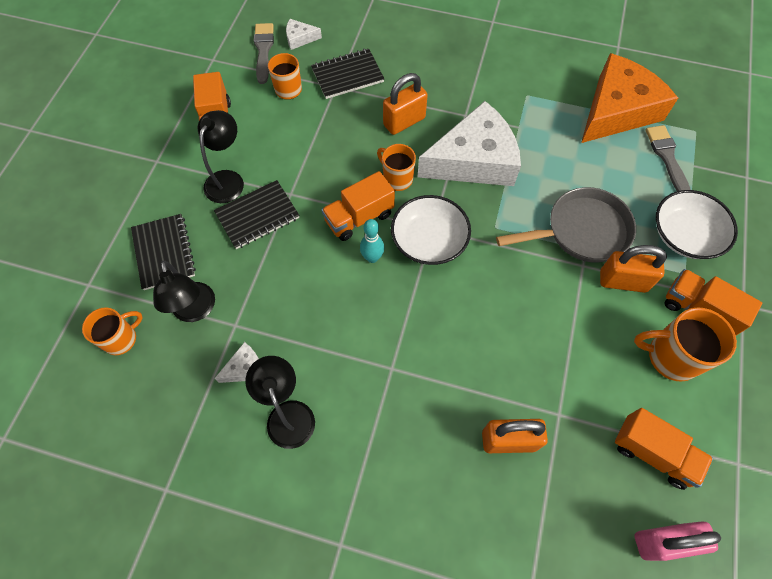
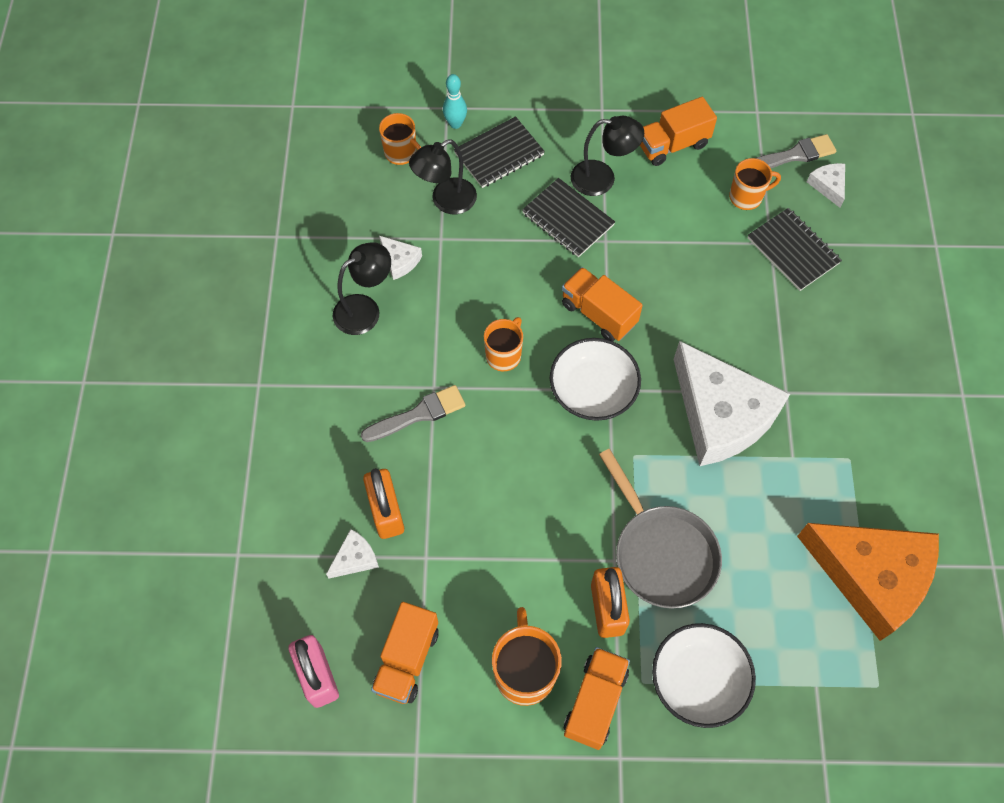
camera: 75 degrees right, 0 degrees up
(372, 257) = (553, 339): turquoise bowling pin -> turquoise bowling pin (455, 124)
(397, 179) = (663, 339): orange mug -> orange mug (504, 355)
(404, 121) = (748, 327): orange padlock -> none
(550, 480) = (355, 558): none -> white cheese
(667, 157) = (815, 649): grey brush -> grey brush (418, 414)

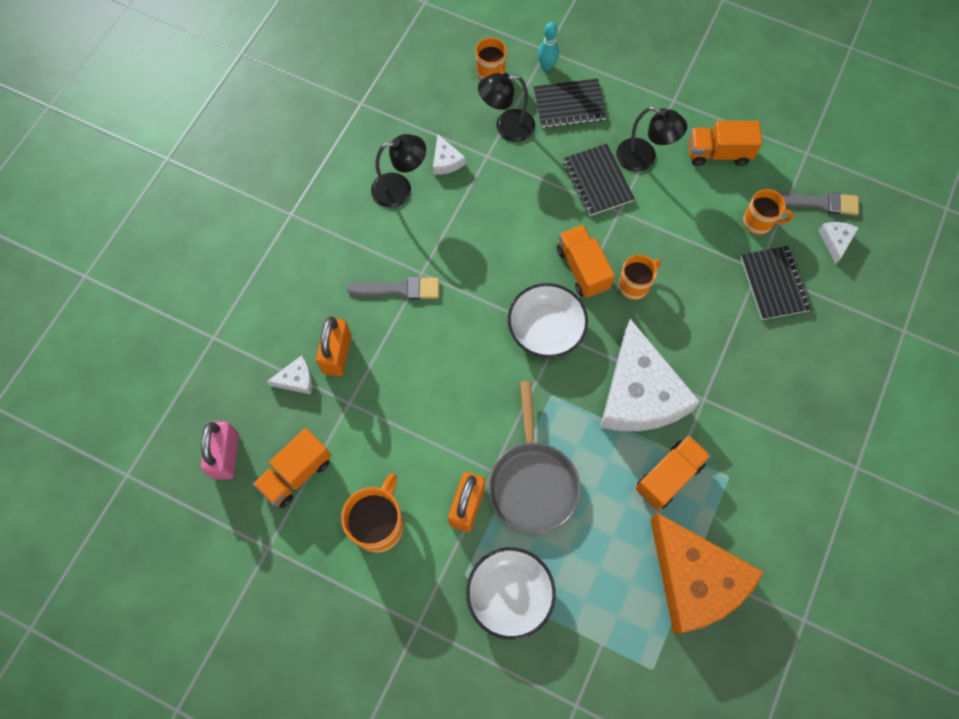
camera: 25 degrees right, 5 degrees up
(504, 355) = (489, 270): orange mug -> orange mug (634, 285)
(595, 702) = (420, 573): orange truck -> orange truck (668, 476)

